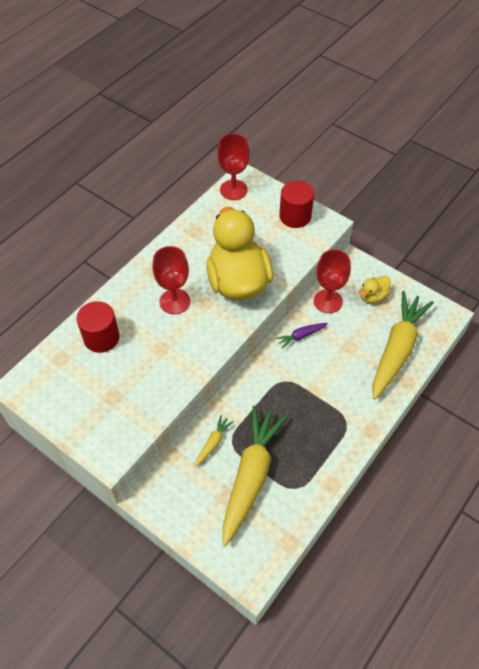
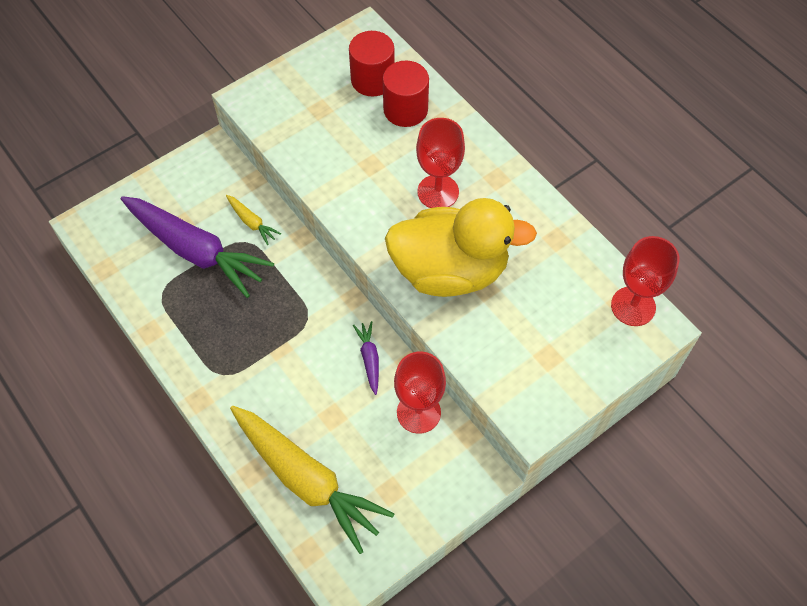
camera: 105 degrees right, 5 degrees up
(251, 476) = (196, 251): yellow carrot -> purple carrot
(295, 216) = (559, 378): red cylinder -> red cylinder (372, 80)
(373, 296) = (409, 480): yellow duck -> none

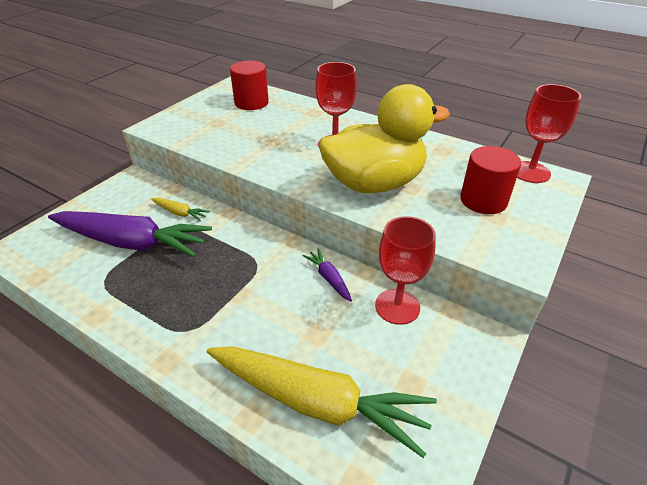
camera: 20 degrees left, 20 degrees down
(405, 110) = (284, 111): red cylinder -> red cylinder (483, 200)

